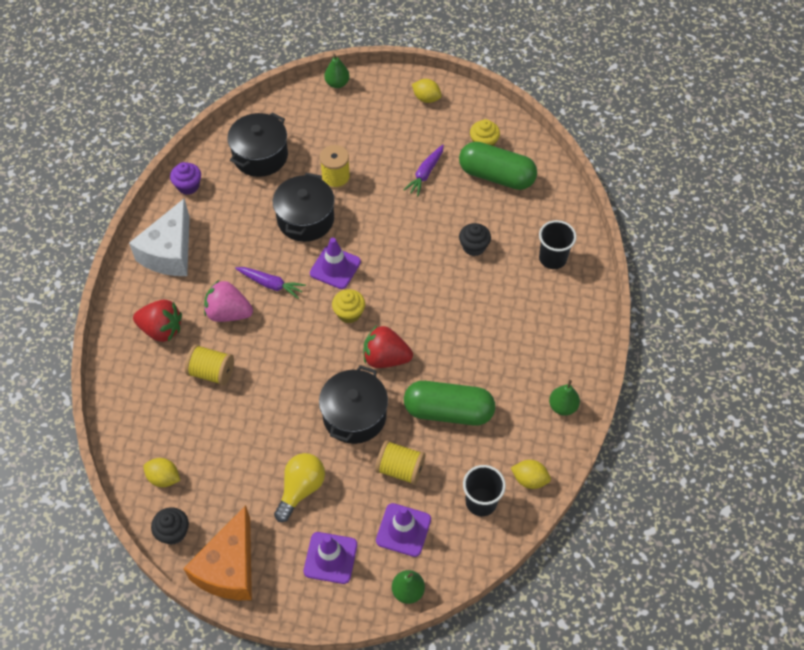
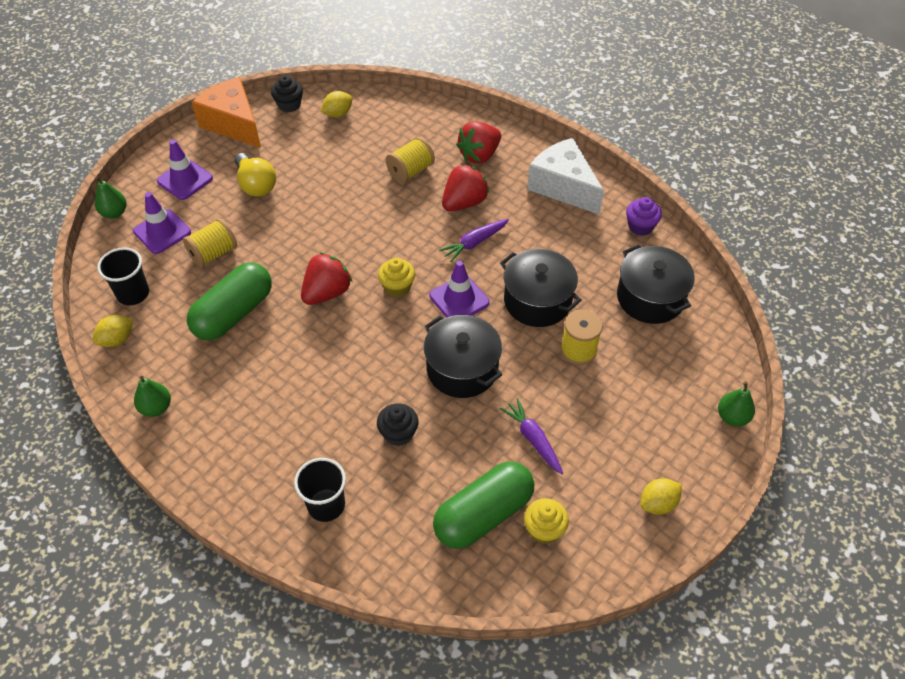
camera: 120 degrees right, 5 degrees down
(228, 313) = (464, 202): pink strawberry -> red strawberry
(354, 416) = (289, 245): black pot -> black pot (462, 369)

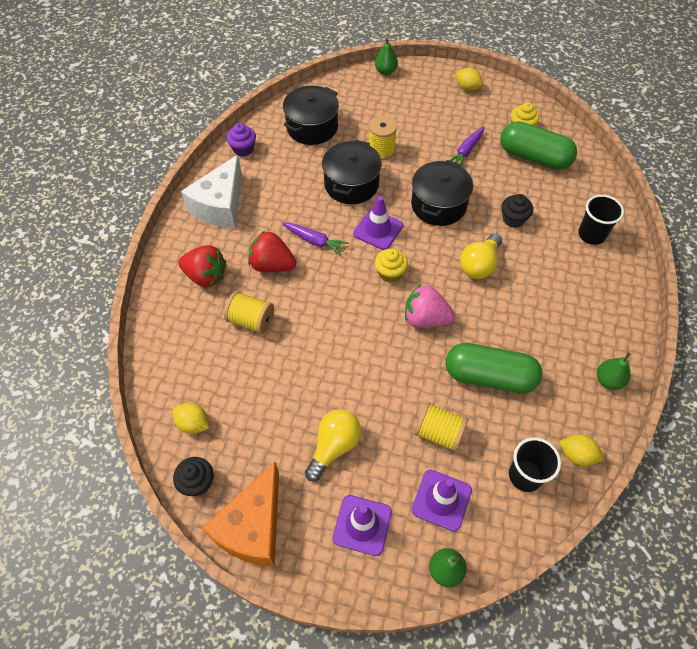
camera: 115 degrees left, 5 degrees up
(327, 292) = (425, 318): red strawberry -> pink strawberry
(358, 367) = (479, 265): none -> yellow light bulb

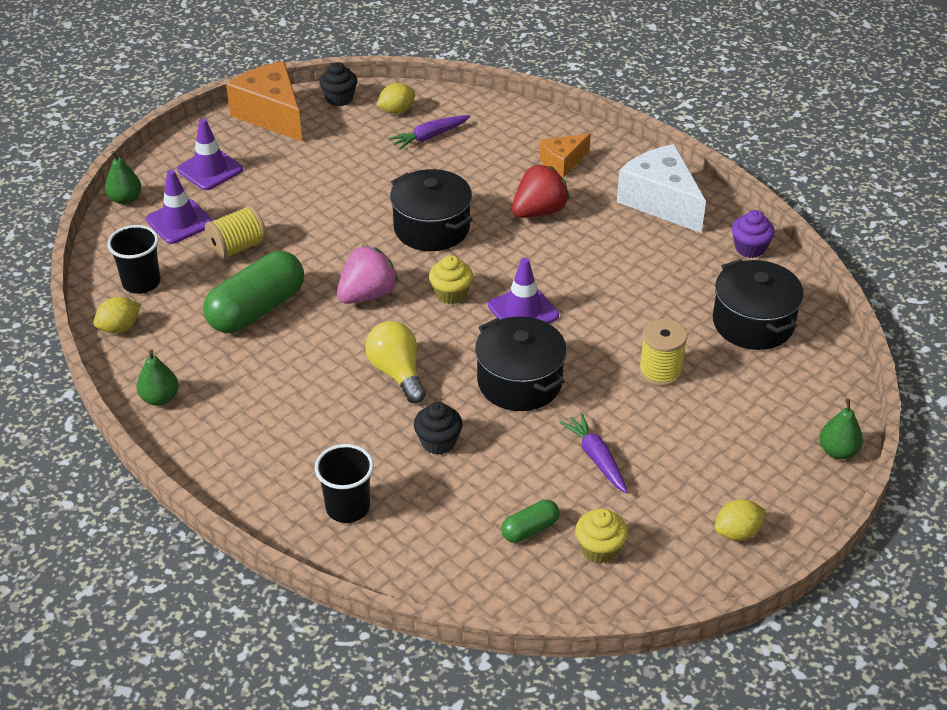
camera: 120 degrees right, 15 degrees down
(206, 276) = (562, 163): red strawberry -> orange cheese
(251, 320) = (478, 175): yellow spool -> none
(315, 241) = (547, 254): purple carrot -> purple carrot (430, 137)
(334, 446) = (293, 180): yellow light bulb -> none
(351, 184) = (616, 318): black pot -> black pot (431, 228)
(534, 157) = (530, 529): green capsule -> green capsule, size x0.48

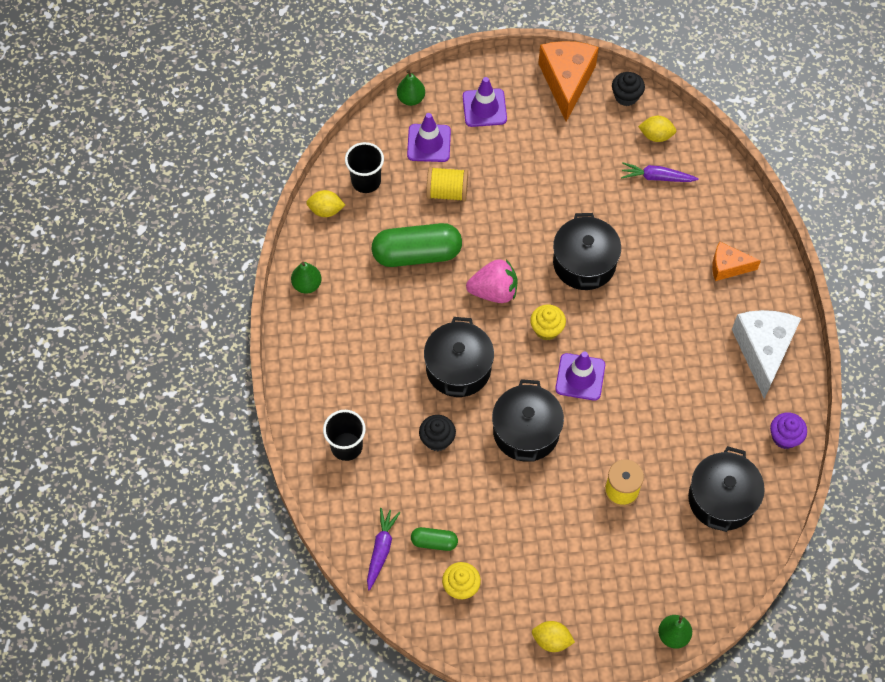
camera: 40 degrees right, 20 degrees up
(397, 373) = (458, 368): yellow light bulb -> black pot
(539, 211) = (669, 300): red strawberry -> none
(596, 458) = (519, 524): purple carrot -> purple carrot (381, 550)

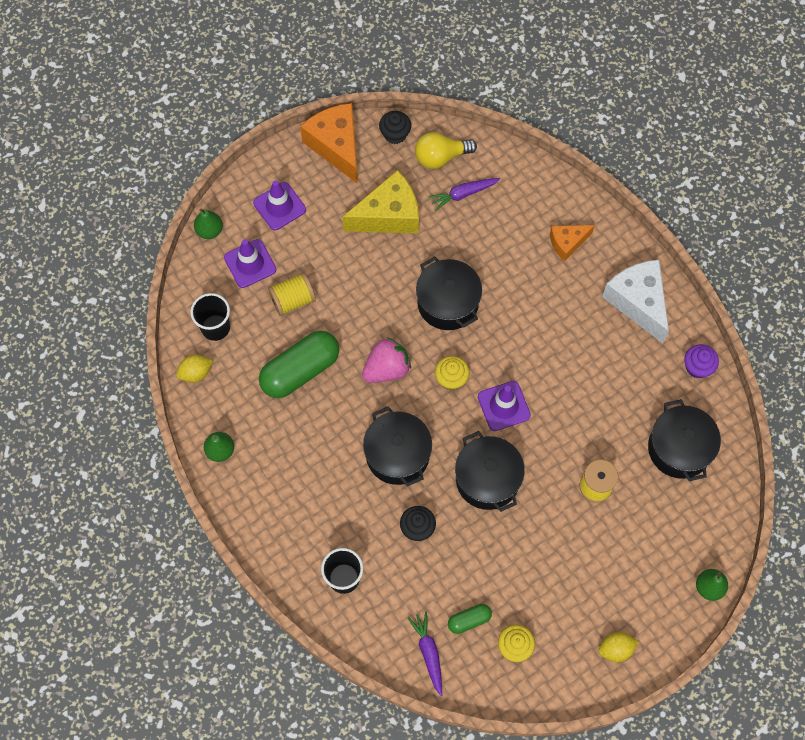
camera: 30 degrees left, 5 degrees up
(577, 162) = (389, 215): none -> yellow cheese
(656, 136) = (440, 157): yellow lemon -> yellow light bulb

